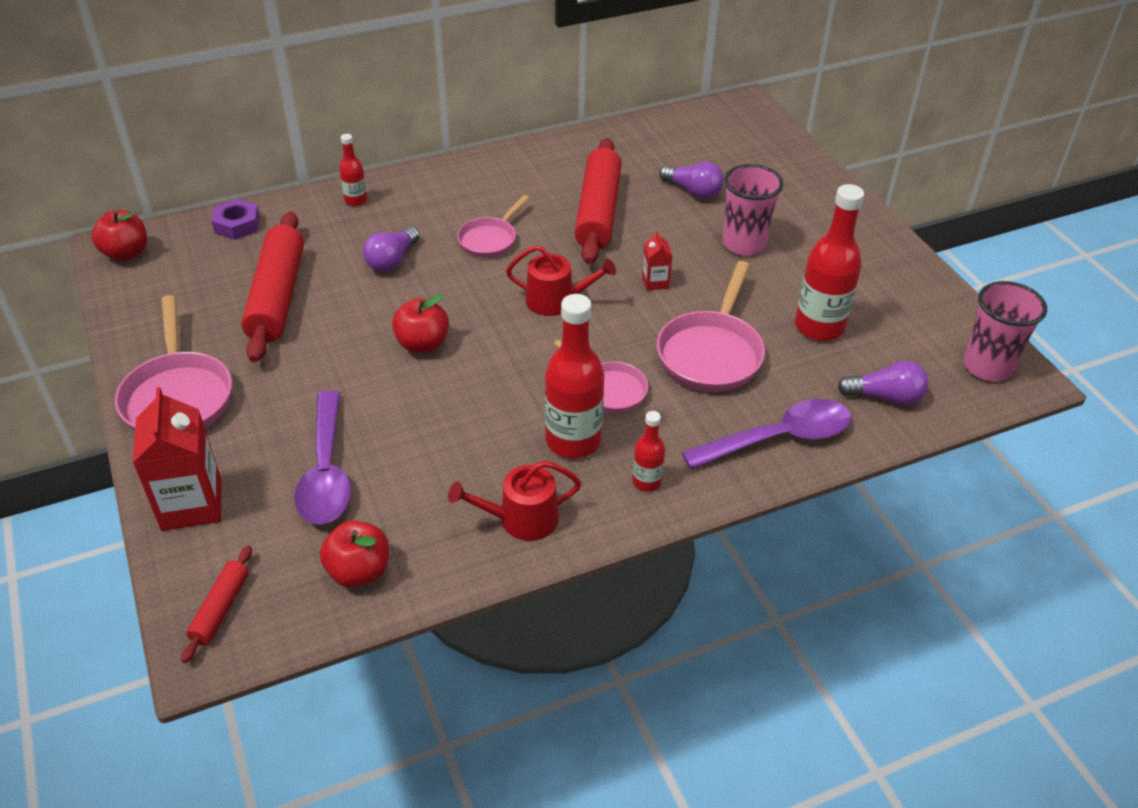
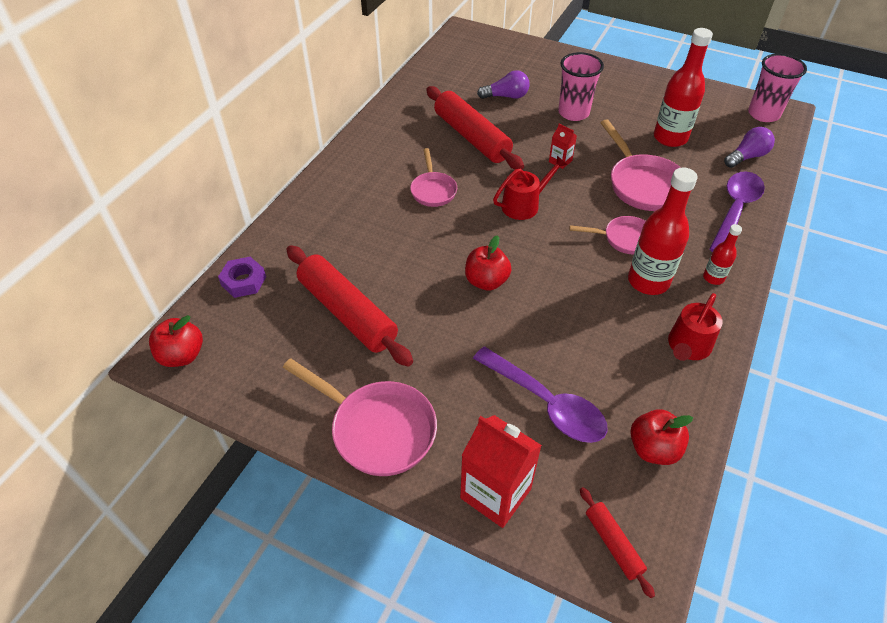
camera: 40 degrees left, 5 degrees up
(356, 200) = (308, 215): red bottle -> none
(392, 260) = (390, 240): purple light bulb -> none

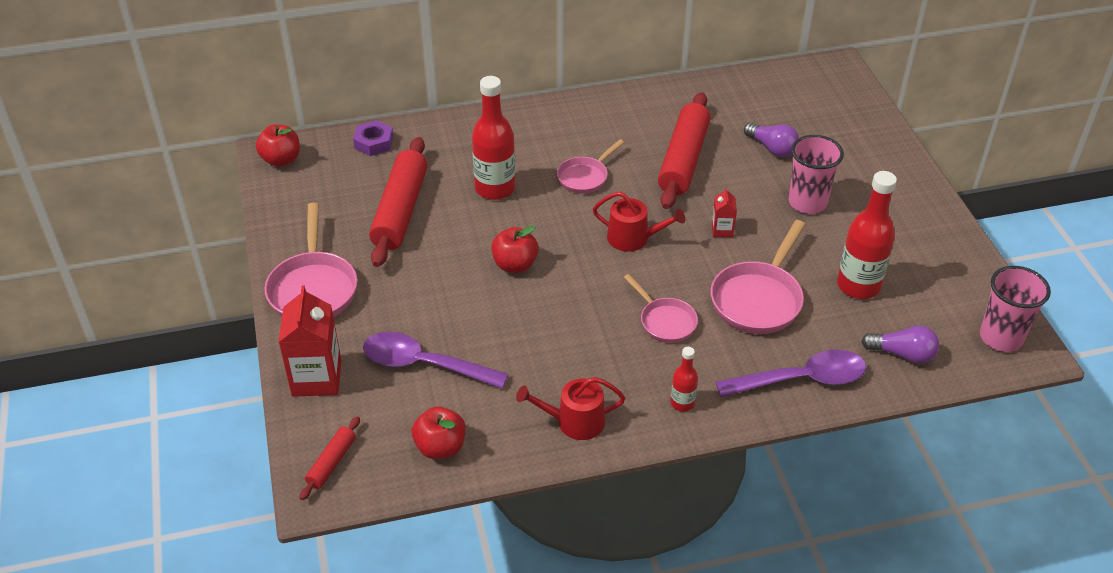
camera: 50 degrees right, 5 degrees down
(546, 403) = (424, 364): purple spoon -> purple spoon turned 105 degrees clockwise
(648, 281) = (627, 361): red bottle -> red bottle (495, 188)

